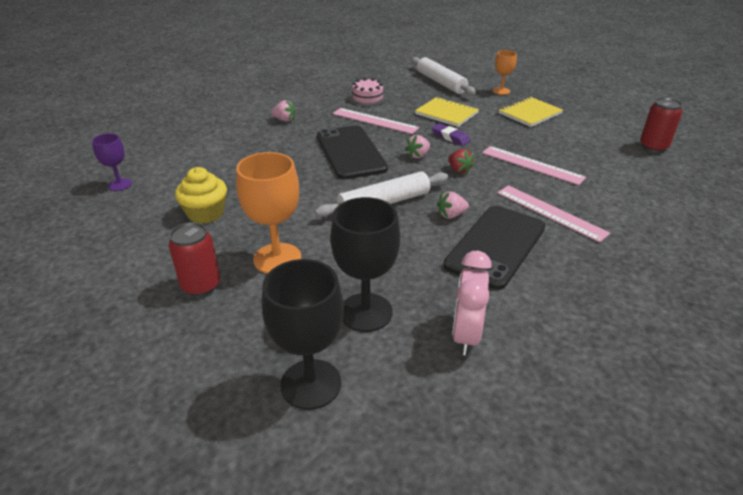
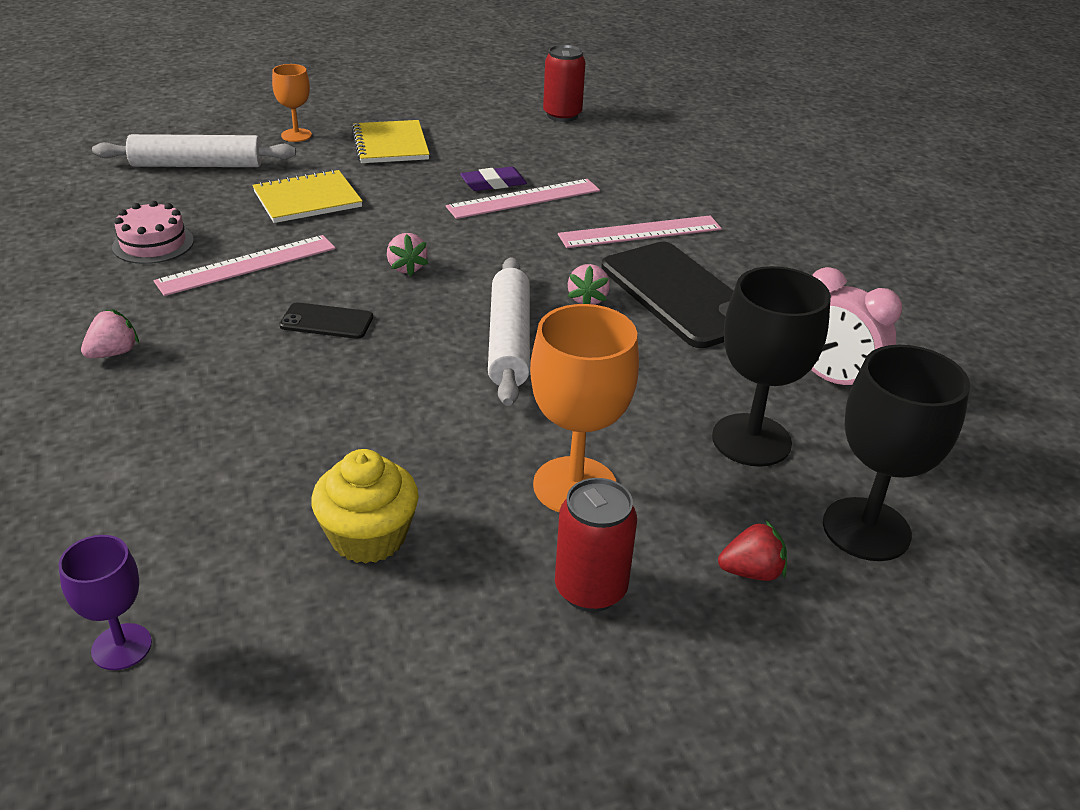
camera: 65 degrees left, 0 degrees up
(350, 152) = (326, 322): black phone -> black phone, size x0.47
(450, 137) = (383, 223): purple eraser -> purple eraser (493, 183)
(459, 170) = (482, 252): red strawberry -> red strawberry (751, 572)

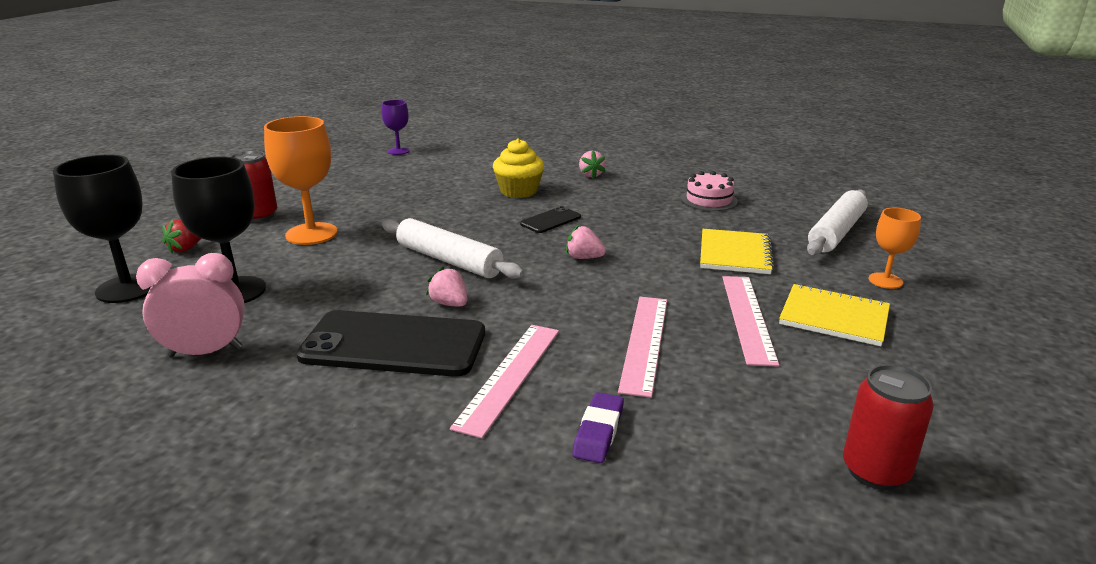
camera: 130 degrees right, 10 degrees down
(247, 265) = (649, 216): pink ruler -> pink ruler (747, 317)
(368, 537) = (372, 190): yellow cupcake -> yellow cupcake (518, 191)
(493, 183) = (693, 339): purple eraser -> purple eraser (599, 432)

